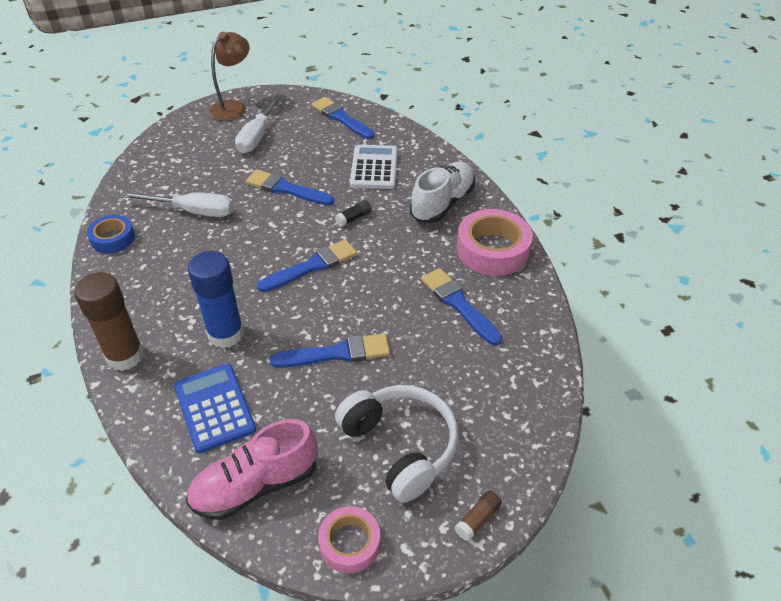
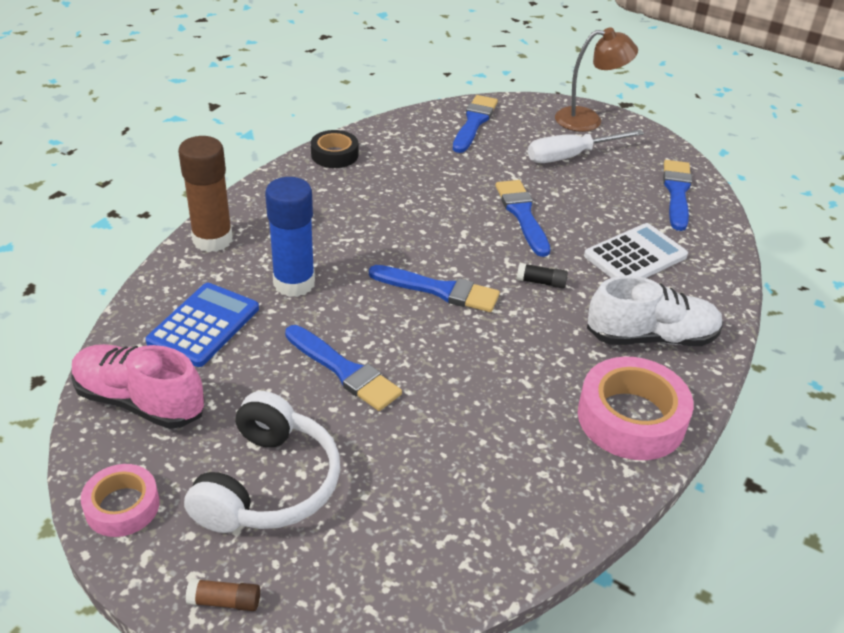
camera: 50 degrees right, 5 degrees down
(113, 238) = (334, 155): blue tape -> black tape
(192, 211) = (420, 177): white screwdriver -> none
(458, 304) = (511, 431): blue brush -> blue brush (474, 122)

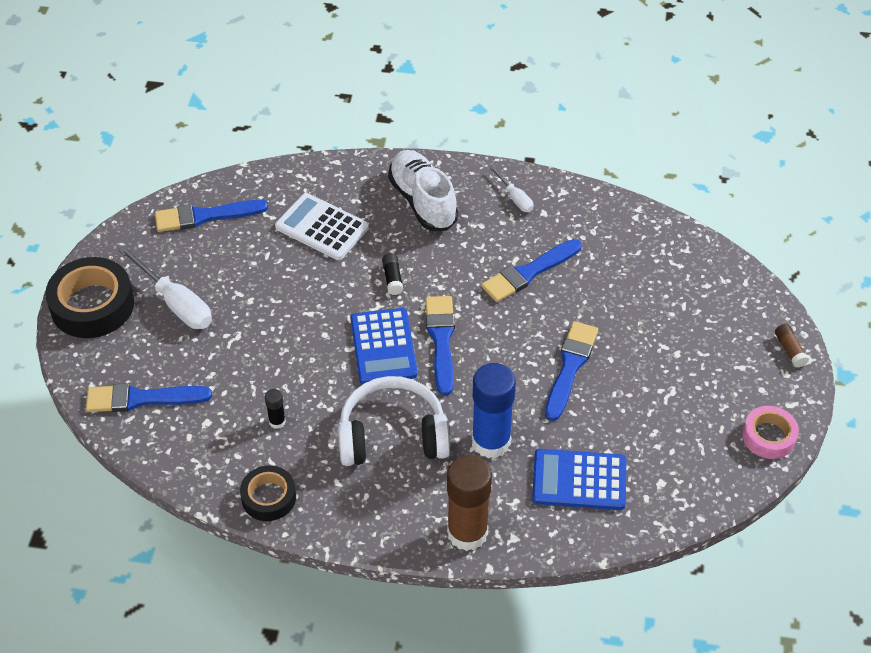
camera: 110 degrees left, 10 degrees up
(139, 401) = (681, 478): pink shoe -> none
(268, 484) = (698, 366): white headphones -> white headphones (392, 435)
(406, 175) = (277, 422): none -> black glue stick
(453, 252) = (383, 347): none -> blue calculator
(522, 215) = (300, 314): blue brush -> blue brush (529, 273)
(588, 120) = (92, 305): brown lamp -> black tape
(631, 418) = (515, 198): pink tape -> white screwdriver

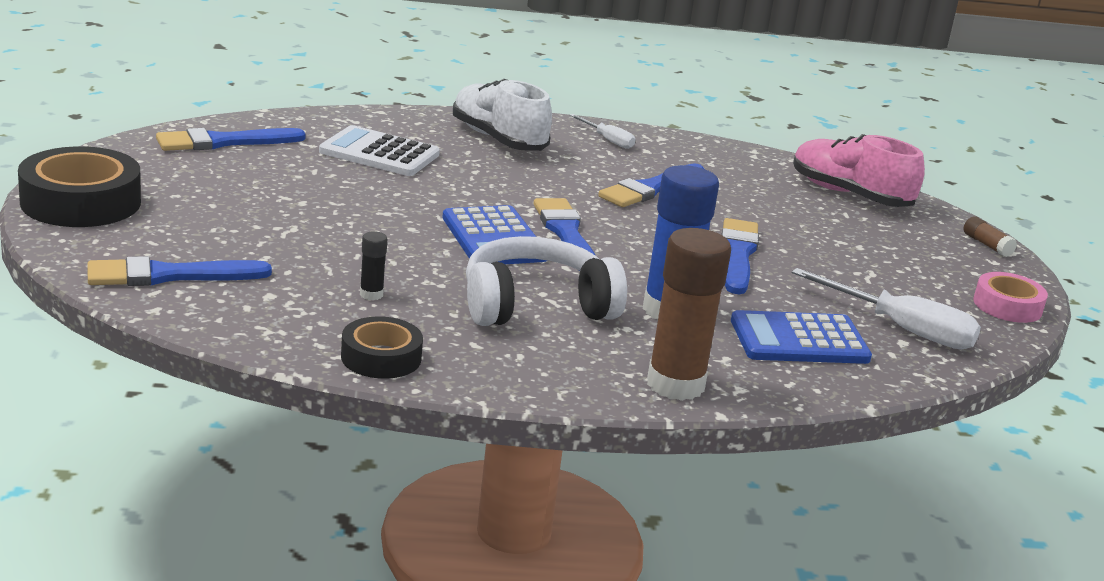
camera: 15 degrees left, 25 degrees down
(176, 303) = (200, 202): white screwdriver -> white screwdriver (902, 329)
(392, 278) = (484, 190): black glue stick -> none
(698, 276) = (849, 195): none -> pink shoe

